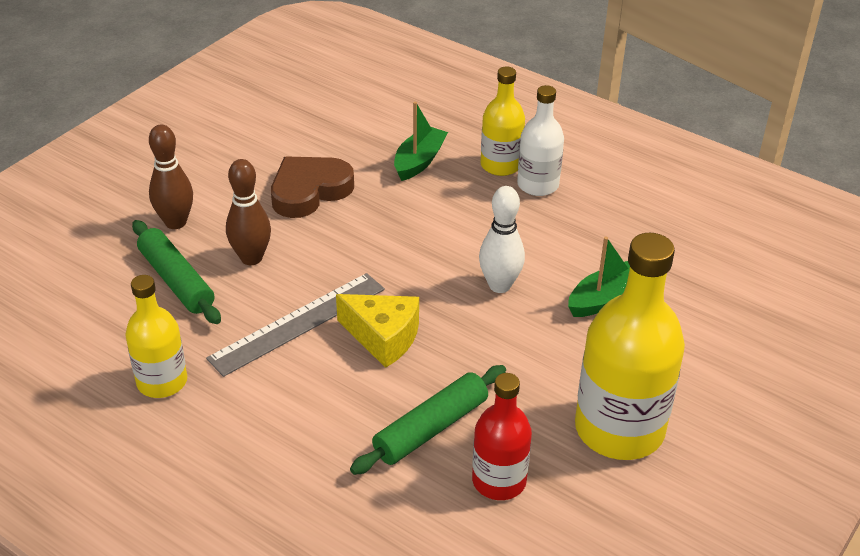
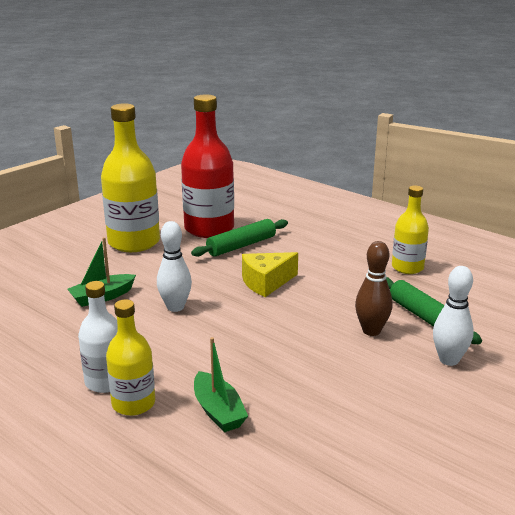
camera: 175 degrees left, 15 degrees down
(175, 222) = (449, 360): brown bowling pin -> white bowling pin
(298, 323) = (326, 291): grey ruler -> none
(309, 191) = (331, 384): brown heart -> none
(383, 337) = (266, 282): yellow cheese -> yellow cheese turned 60 degrees counterclockwise
(419, 161) = (218, 411): green boat -> green boat turned 60 degrees counterclockwise
(499, 481) = (209, 229): red bottle -> red bottle, size x1.73

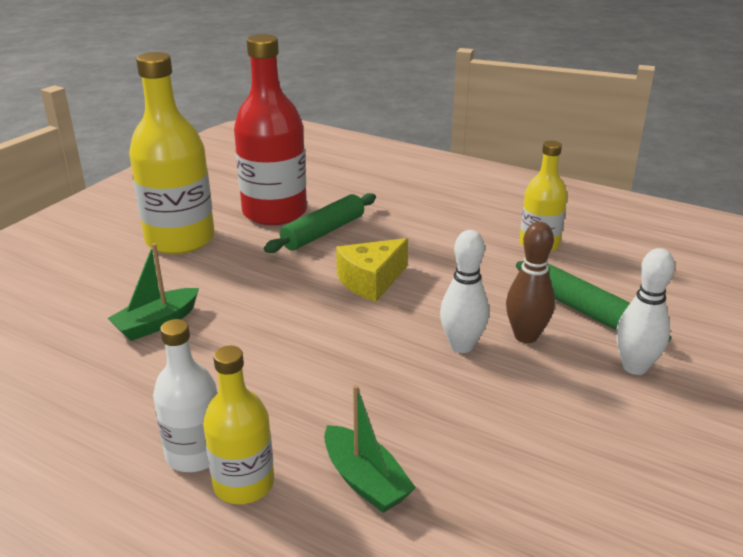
camera: 10 degrees left, 5 degrees up
(175, 307) = (261, 328): white bowling pin -> white bowling pin (462, 346)

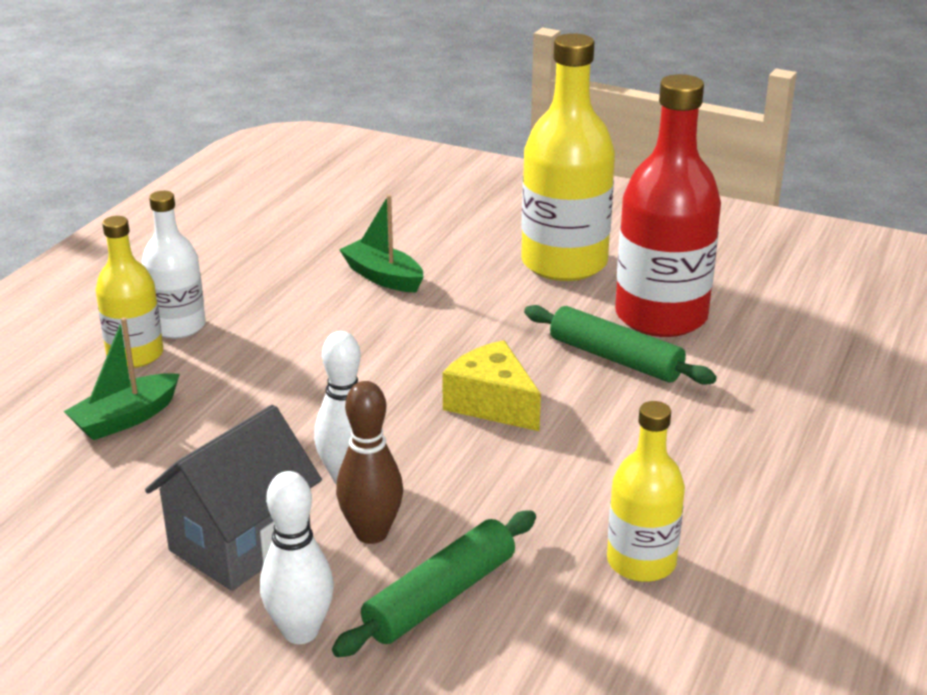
camera: 85 degrees right, 0 degrees up
(546, 397) = (240, 543): none -> grey house

